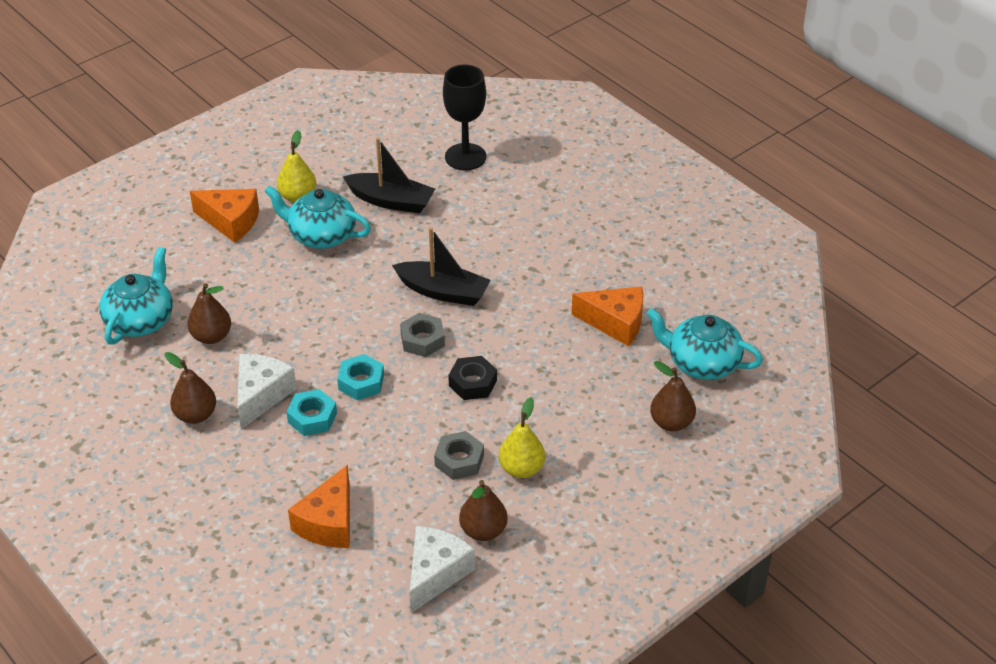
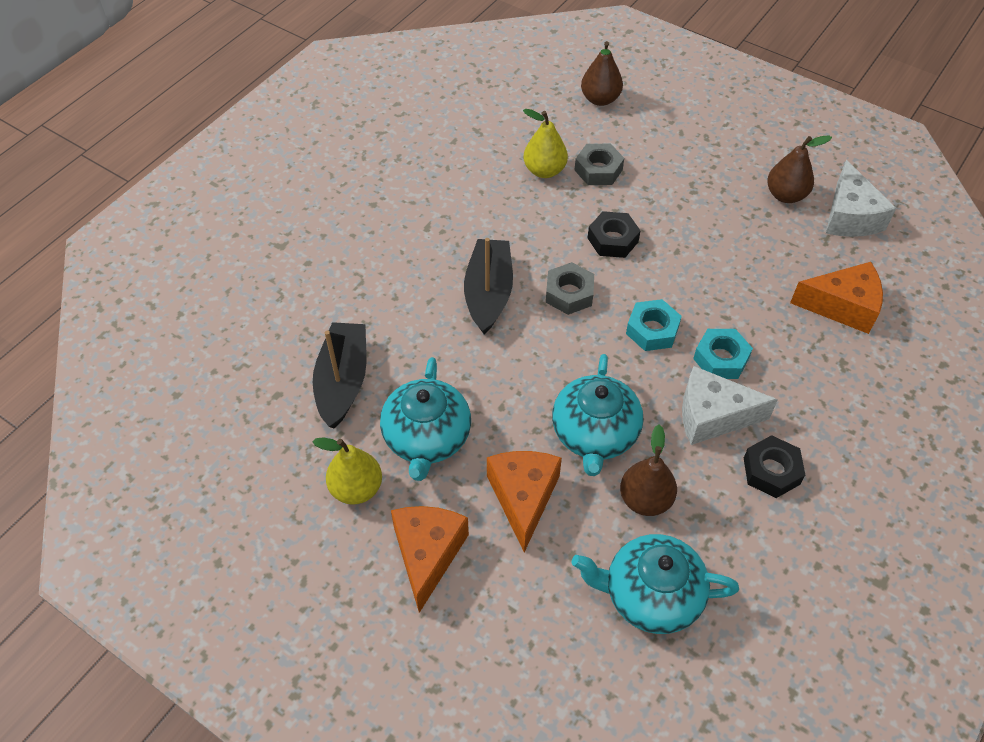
camera: 105 degrees left, 10 degrees up
(195, 415) = (771, 471): brown pear -> black nut
(435, 574) = (850, 216): white cheese -> white cheese turned 105 degrees counterclockwise
(459, 460) = (715, 228): grey nut -> grey nut (598, 170)
(465, 157) = (240, 327): black goblet -> none
(521, 468) = (702, 184): yellow pear -> yellow pear (544, 170)
(615, 323) = (487, 152): orange cheese -> orange cheese (523, 498)
(702, 363) = (518, 90): turquoise teapot -> turquoise teapot (594, 434)

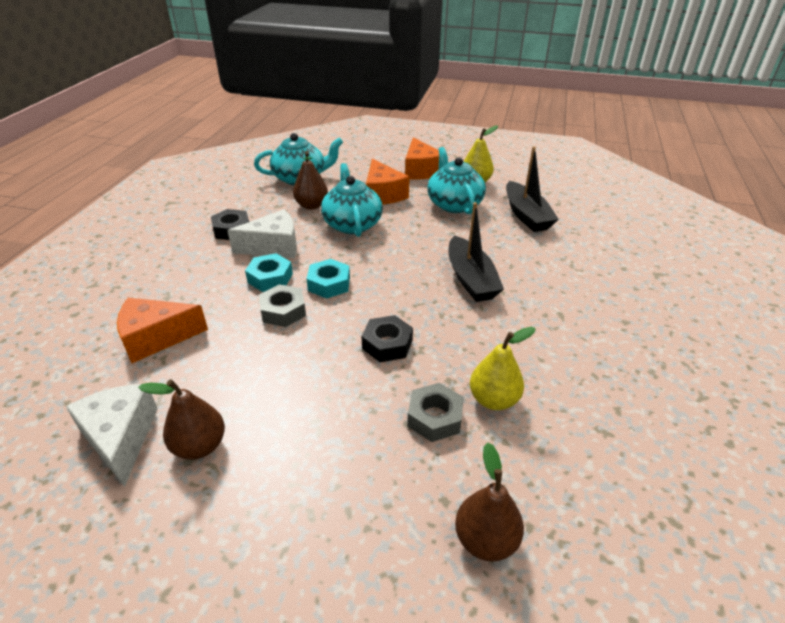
camera: 160 degrees right, 15 degrees down
(569, 293) = (406, 293): grey nut -> grey nut (283, 311)

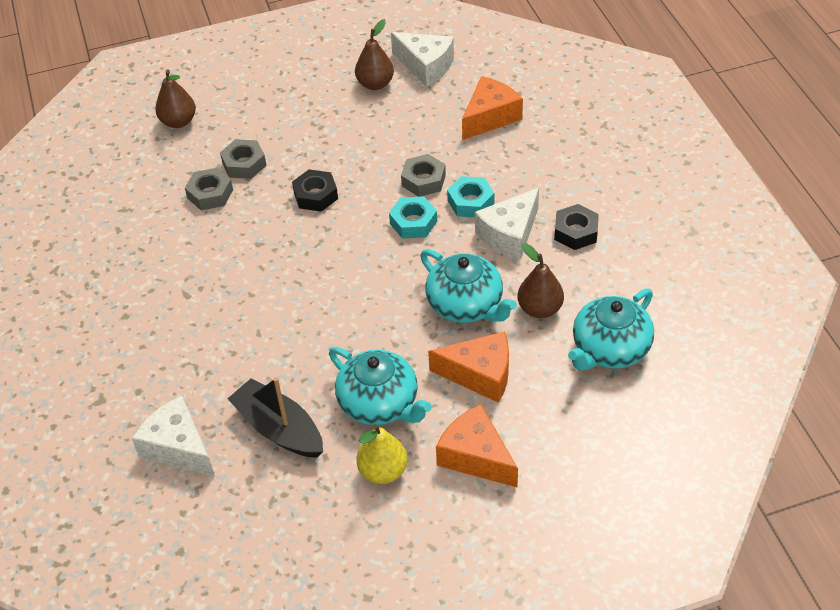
camera: 150 degrees right, 10 degrees up
(383, 194) = (480, 374): orange cheese -> orange cheese turned 150 degrees clockwise
(471, 279) = (289, 293): black boat -> none
(494, 399) = (210, 194): yellow pear -> grey nut
(600, 230) = (178, 447): none -> white cheese

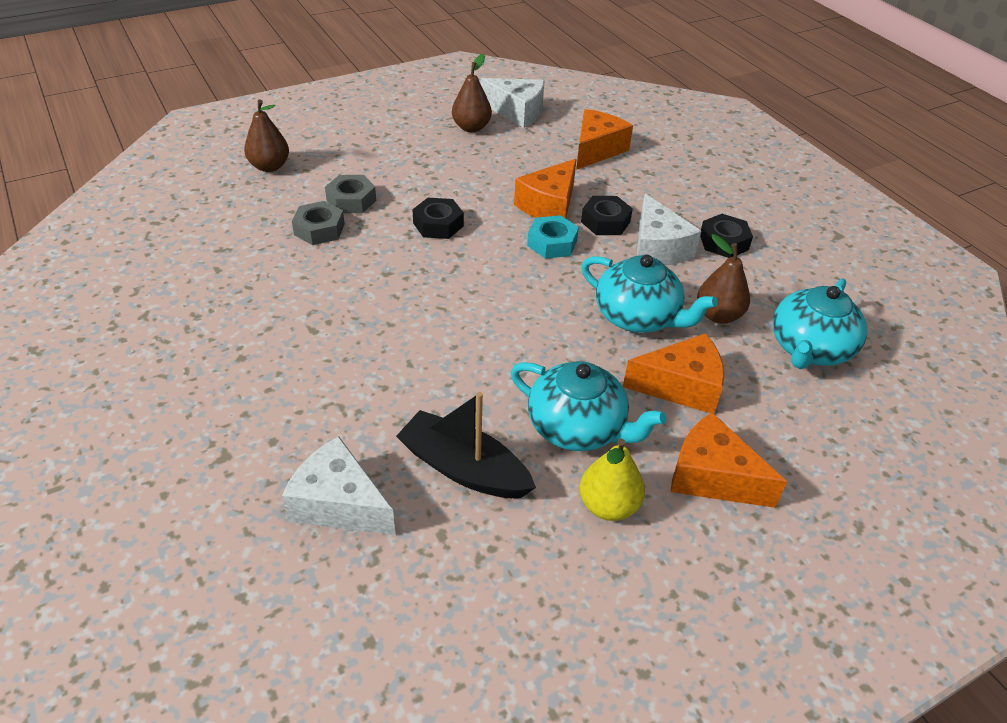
camera: 15 degrees left, 5 degrees down
(423, 180) = (549, 205): grey nut -> orange cheese
(470, 202) = (605, 222): turquoise nut -> black nut
(509, 234) = (657, 248): white cheese -> white cheese turned 45 degrees counterclockwise

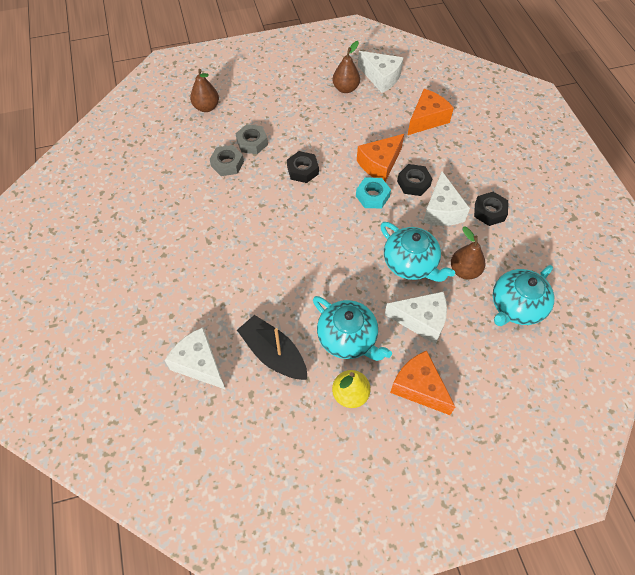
camera: 15 degrees right, 15 degrees up
(681, 386) = (421, 320): orange cheese -> white cheese

